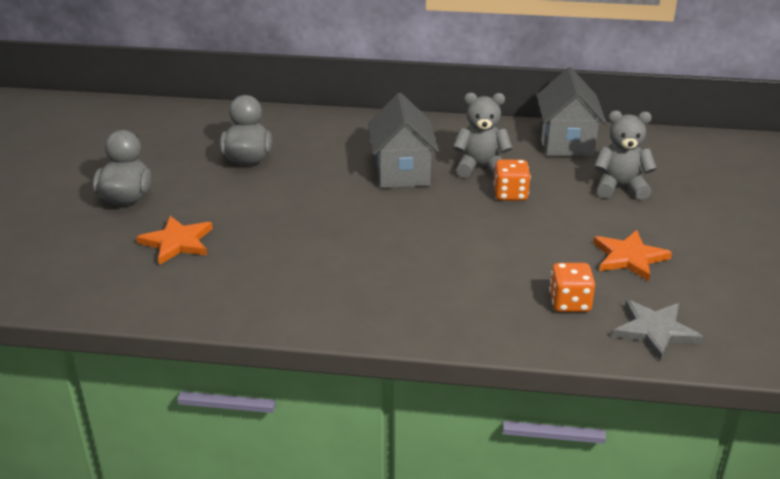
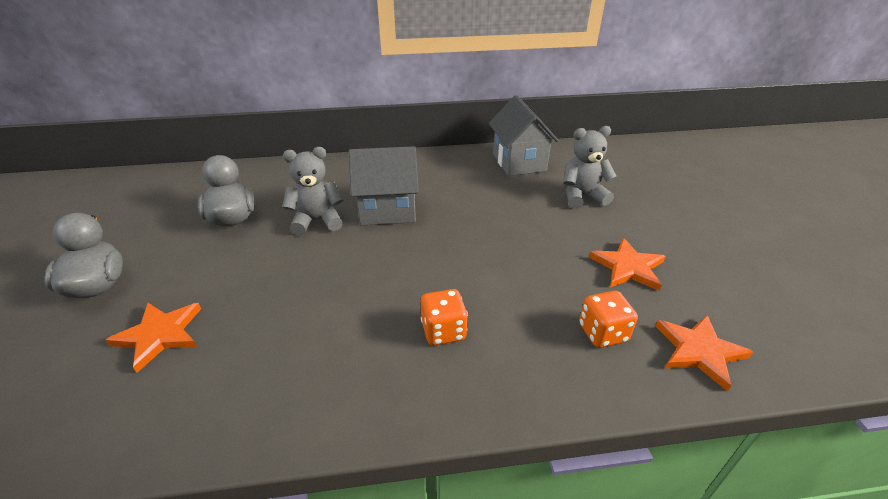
camera: 15 degrees left, 5 degrees up
(402, 172) = (387, 210): grey house -> grey house turned 75 degrees counterclockwise
(480, 167) = (457, 194): grey teddy bear -> grey teddy bear (317, 221)
(510, 194) = (493, 218): orange dice -> orange dice (443, 331)
(655, 331) = (699, 351): grey star -> orange star

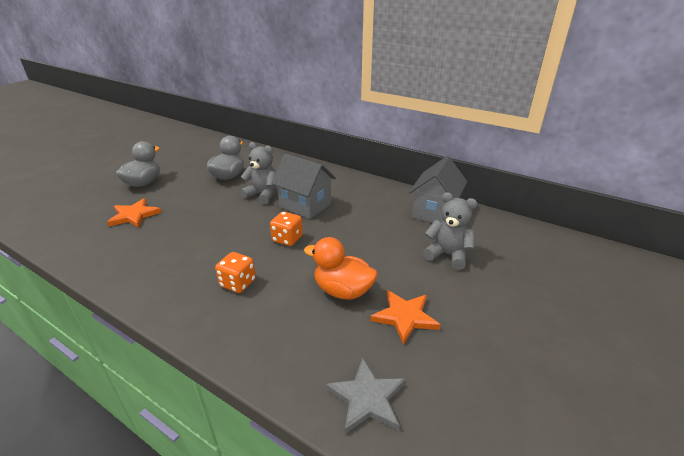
camera: 40 degrees right, 5 degrees down
(551, 275) = (342, 290): none -> orange duck
(602, 333) = (320, 342): orange dice -> orange dice (287, 239)
(699, 351) = (367, 398): orange star -> grey star

